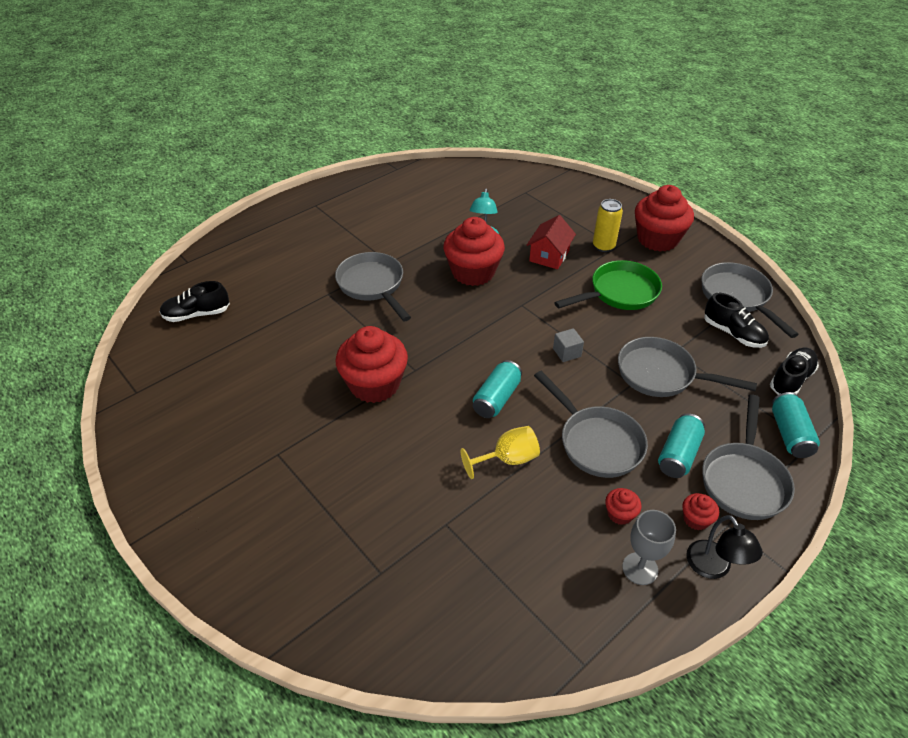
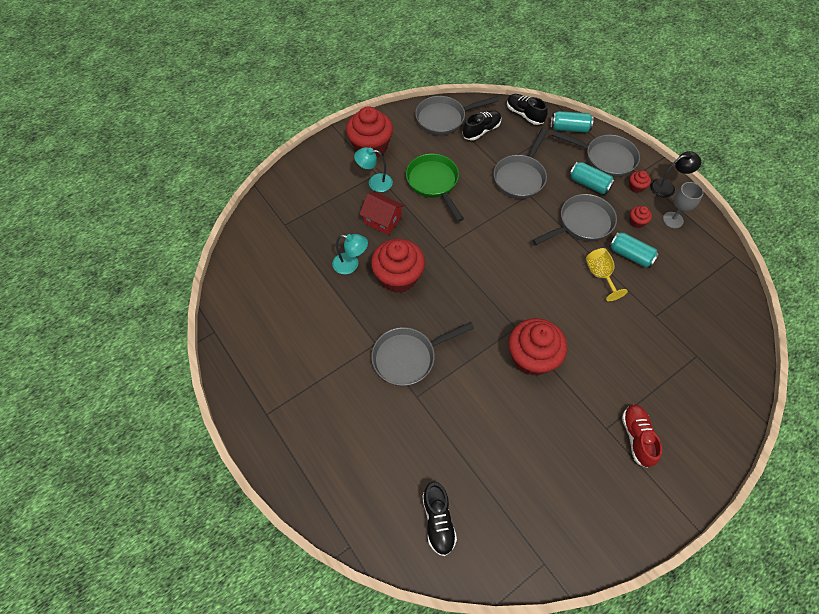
camera: 85 degrees left, 15 degrees up
(261, 485) = (637, 437): none -> red shoe
(496, 398) = (544, 275): turquoise can -> turquoise can (630, 255)
(567, 352) = (498, 226): grey cube -> none
(603, 246) = (375, 182): yellow can -> turquoise lamp

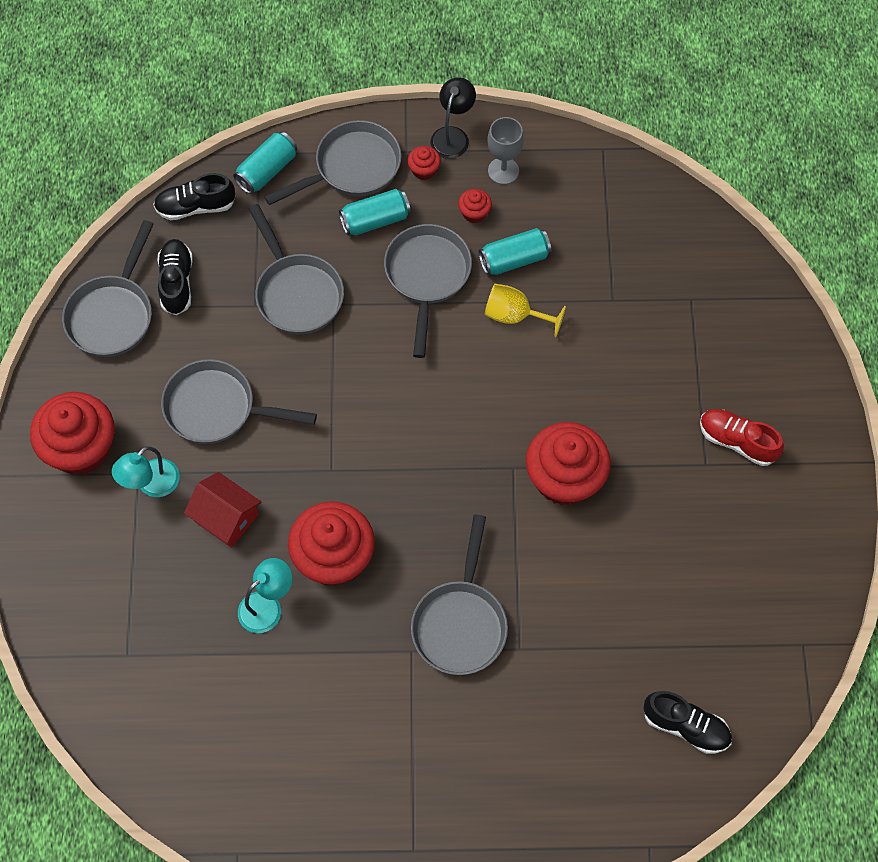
camera: 55 degrees left, 5 degrees up
(382, 220) = (226, 517): red house -> red house turned 60 degrees clockwise
(434, 183) = (217, 408): green pan -> grey pan

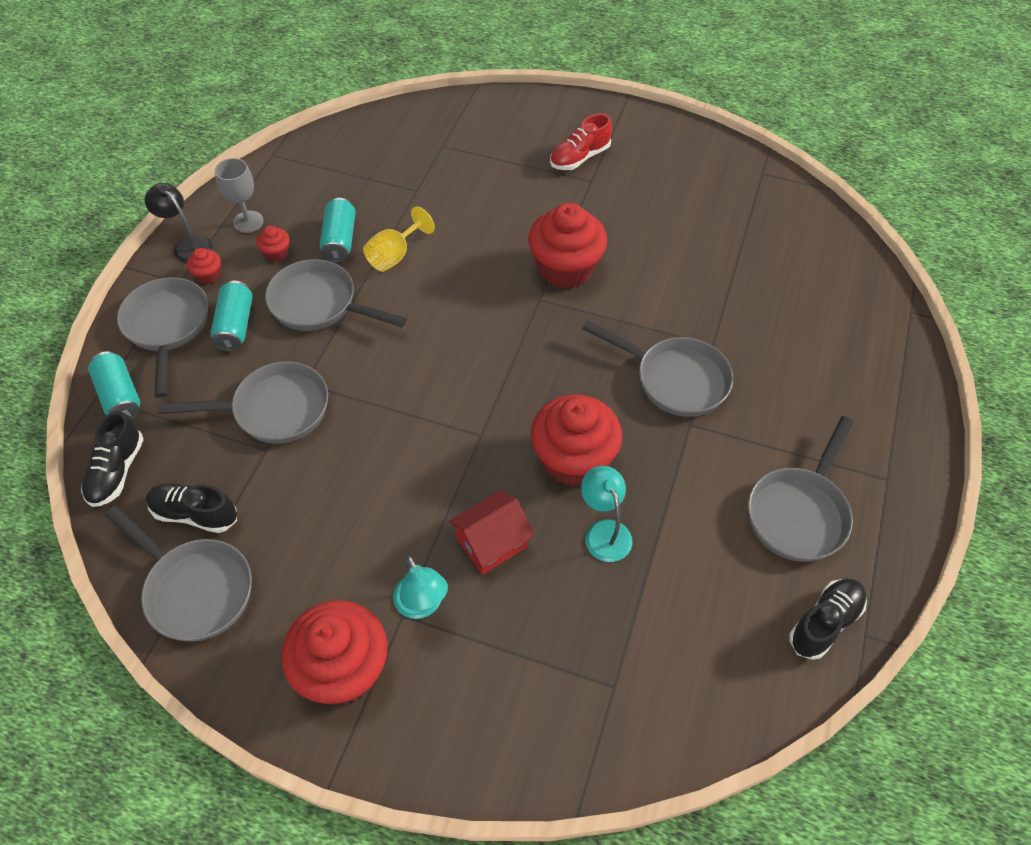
camera: 70 degrees left, 10 degrees down
(217, 408) = (364, 516): grey pan -> grey pan (799, 512)
(685, 726) = (812, 259): black shoe -> black shoe (824, 623)

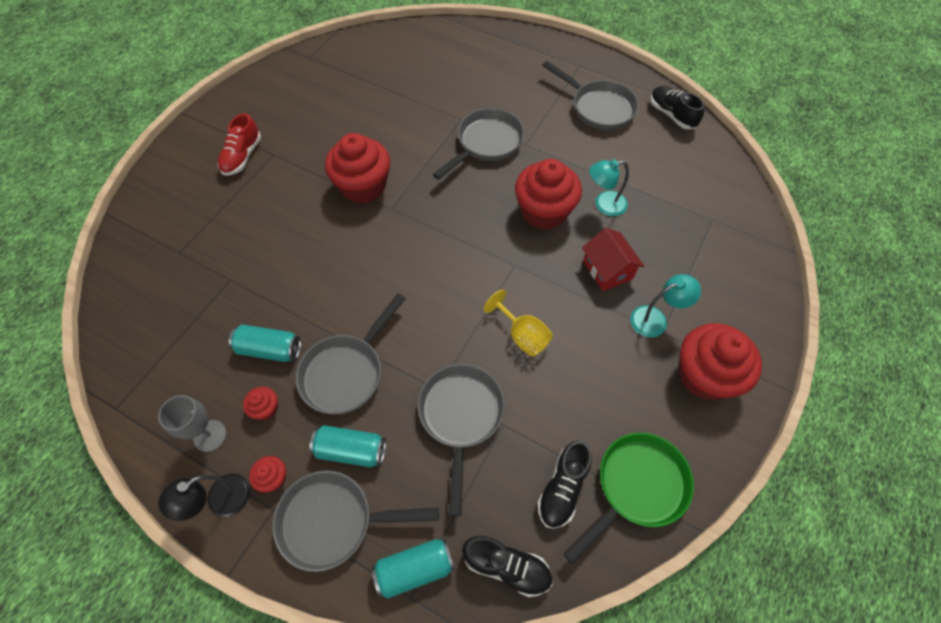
camera: 80 degrees left, 5 degrees up
(195, 589) = (636, 487): grey pan -> green pan
(394, 255) = (306, 305): yellow goblet -> yellow goblet (522, 335)
(580, 157) = (242, 157): red shoe -> red shoe turned 45 degrees clockwise

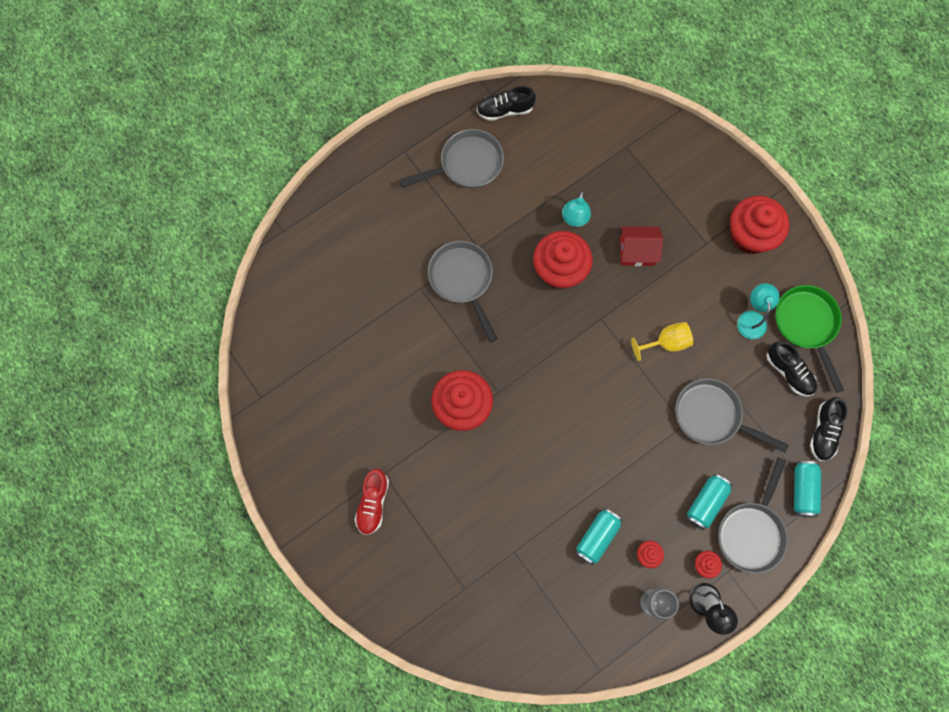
camera: 65 degrees left, 15 degrees up
(242, 157) = (373, 503): red shoe -> red shoe turned 60 degrees clockwise
(346, 372) = (642, 484): grey pan -> none
(507, 566) = (823, 431): black shoe -> black shoe turned 150 degrees clockwise
(655, 319) = (693, 241): turquoise lamp -> turquoise lamp (752, 318)

